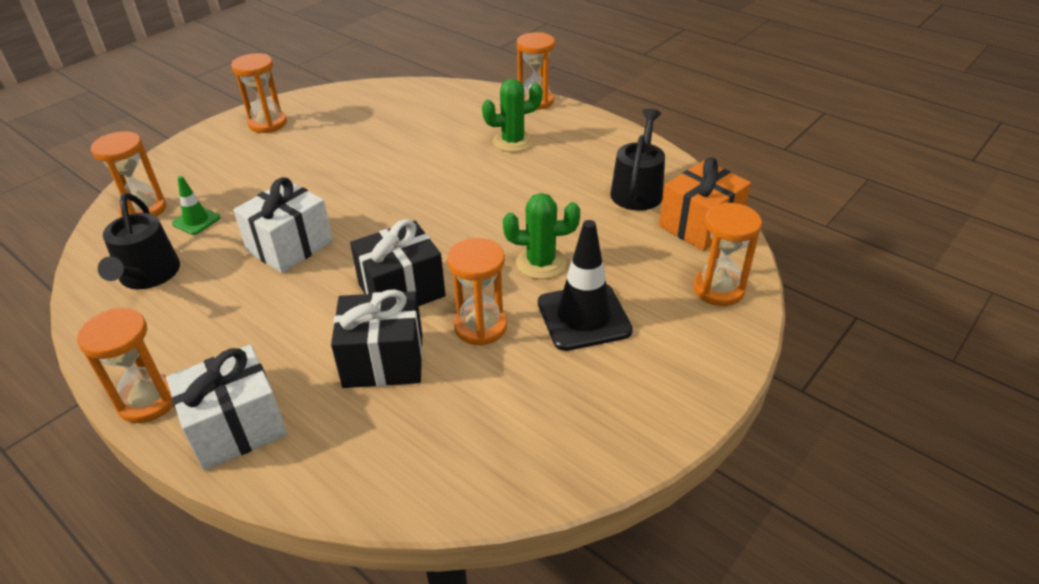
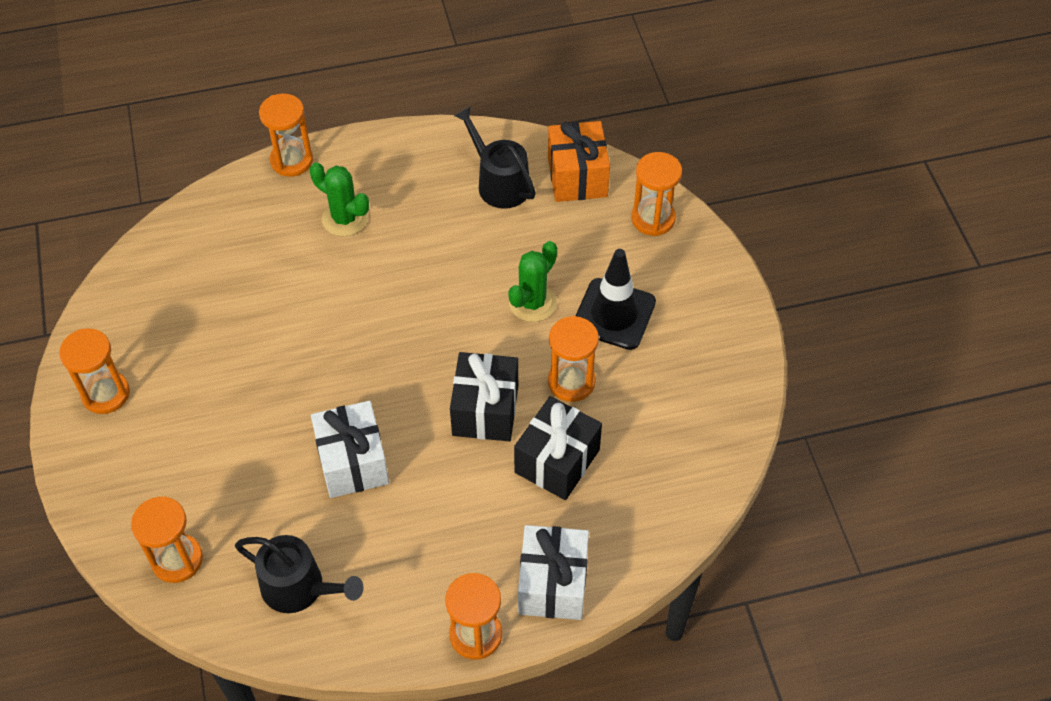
camera: 55 degrees left, 15 degrees up
(196, 221) = (241, 521): green traffic cone -> none
(513, 142) = (344, 219): green cactus -> green cactus turned 75 degrees counterclockwise

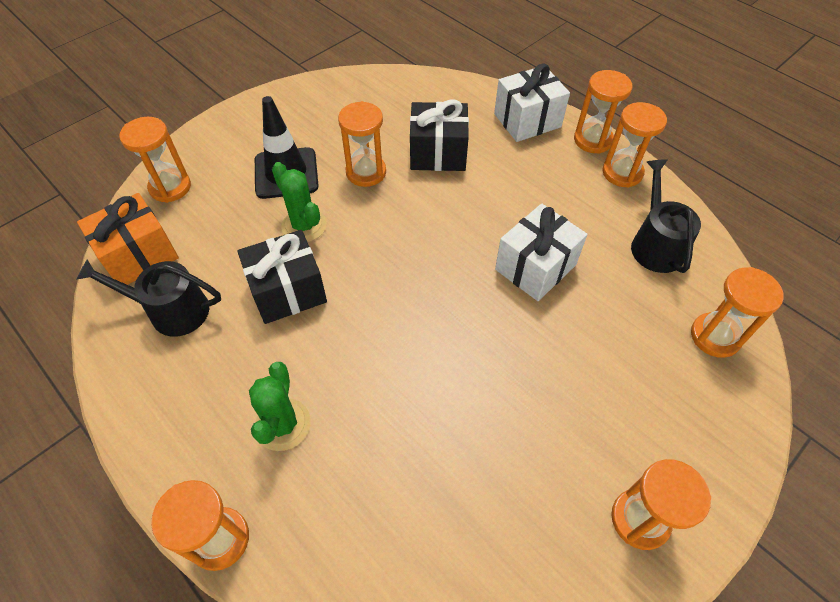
camera: 120 degrees left, 0 degrees up
(408, 629) = (622, 173): none -> orange hourglass
(485, 410) = (426, 209): black gift -> black gift (288, 291)
(499, 183) = (172, 311): black watering can -> black watering can turned 75 degrees clockwise
(532, 303) = (304, 225): green cactus -> green cactus turned 45 degrees clockwise

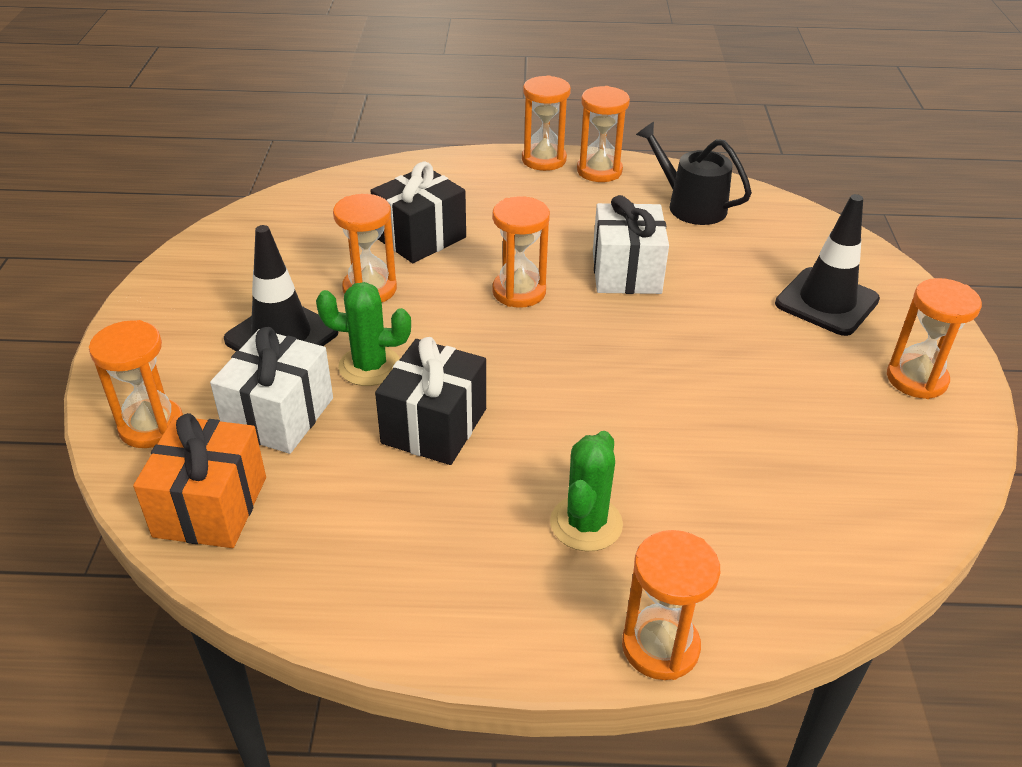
camera: 45 degrees left, 15 degrees down
(172, 311) = (331, 524): black watering can -> none
(283, 424) = (586, 523): green cactus -> green cactus turned 60 degrees clockwise
(527, 120) = (467, 172): white gift -> white gift (279, 415)
(656, 399) = (826, 302): none -> black traffic cone
(715, 336) = (807, 239): orange hourglass -> orange hourglass (519, 291)

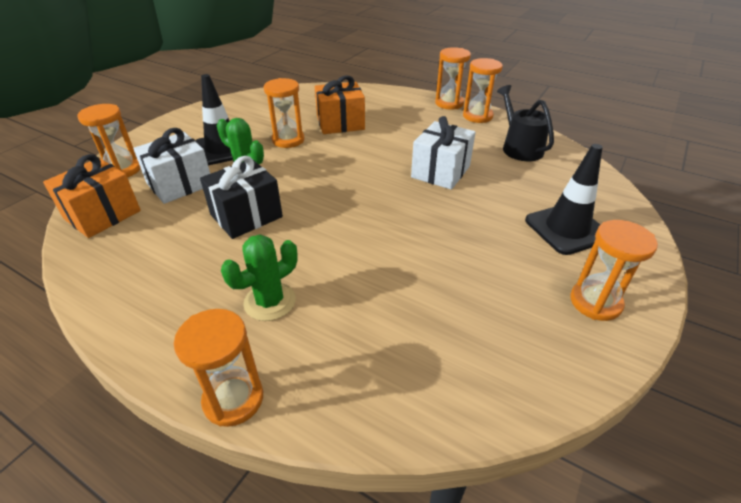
camera: 30 degrees right, 0 degrees up
(420, 237) = (340, 123): black gift -> orange gift
(519, 291) = (365, 163): orange hourglass -> none

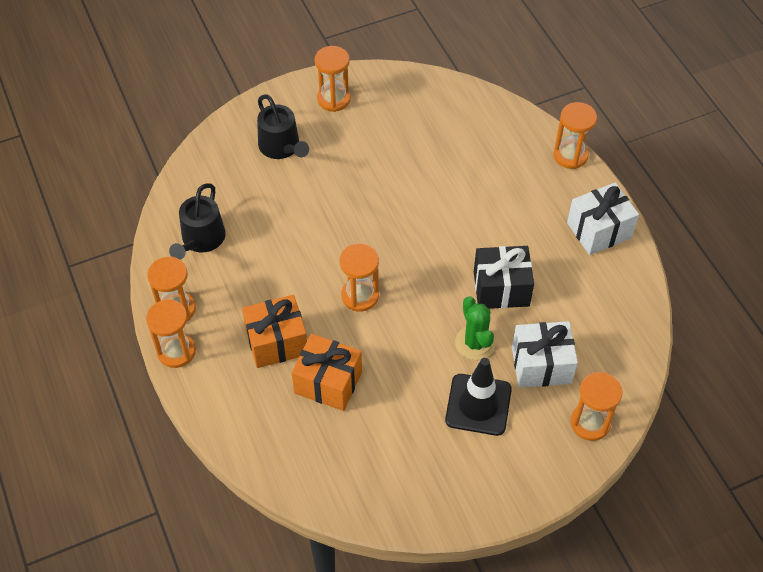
camera: 145 degrees left, 15 degrees up
(102, 215) = (619, 357): orange gift -> orange gift (277, 342)
(270, 301) = (523, 201): green cactus -> none
(288, 140) = (403, 382): orange hourglass -> orange hourglass (360, 296)
(441, 172) = (304, 250): white gift -> white gift (599, 230)
(566, 229) = (281, 147): black traffic cone -> black watering can

